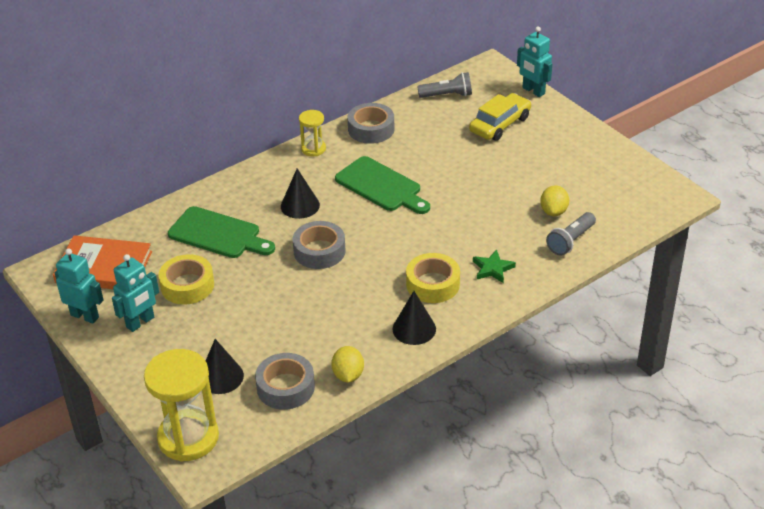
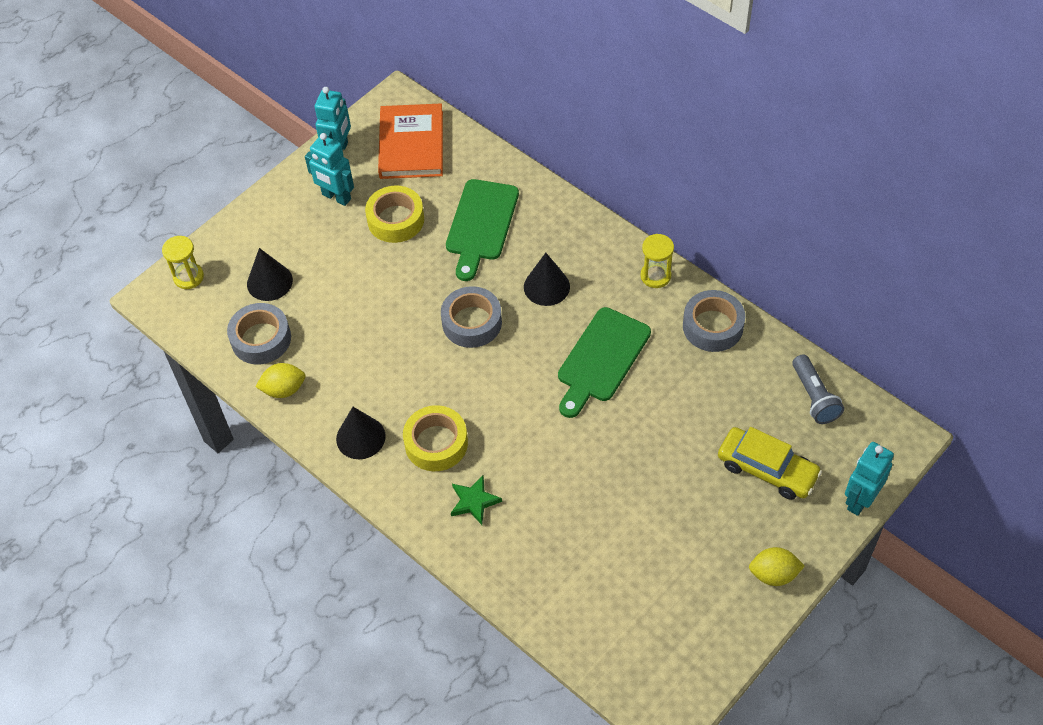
camera: 80 degrees right, 15 degrees up
(188, 438) = (188, 277): yellow hourglass -> yellow hourglass, size x0.51
(553, 211) = (597, 556): yellow lemon -> yellow lemon (773, 574)
(570, 241) = (542, 582): grey flashlight -> none

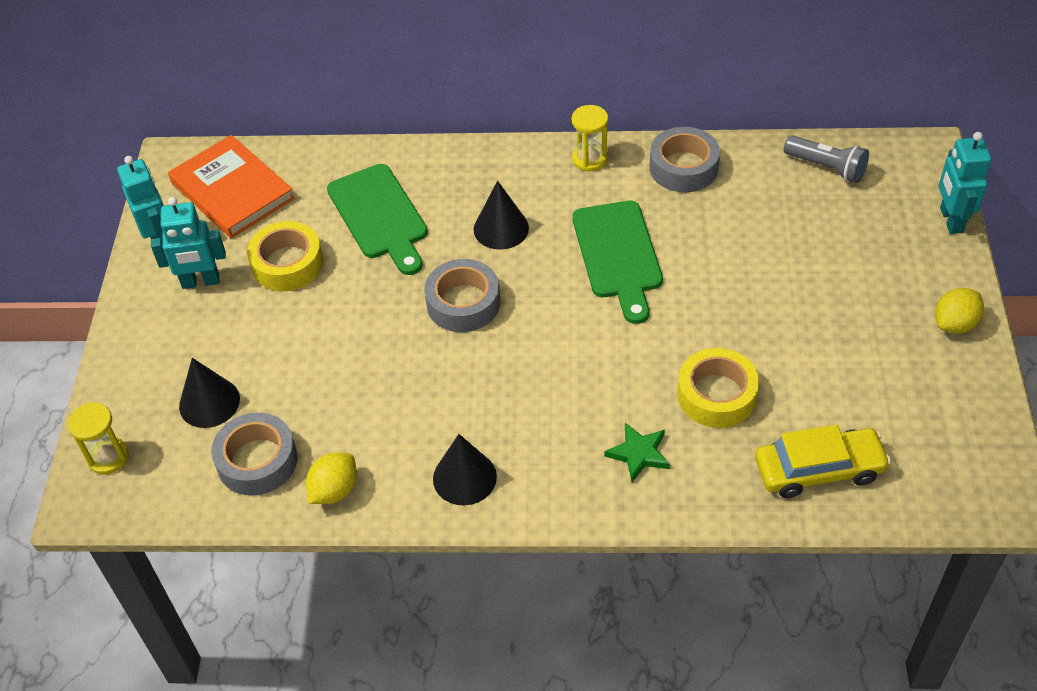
camera: 40 degrees left, 5 degrees down
(436, 443) = (546, 429): yellow tape -> yellow tape (716, 395)
(767, 469) = (855, 247): yellow car -> yellow car (819, 470)

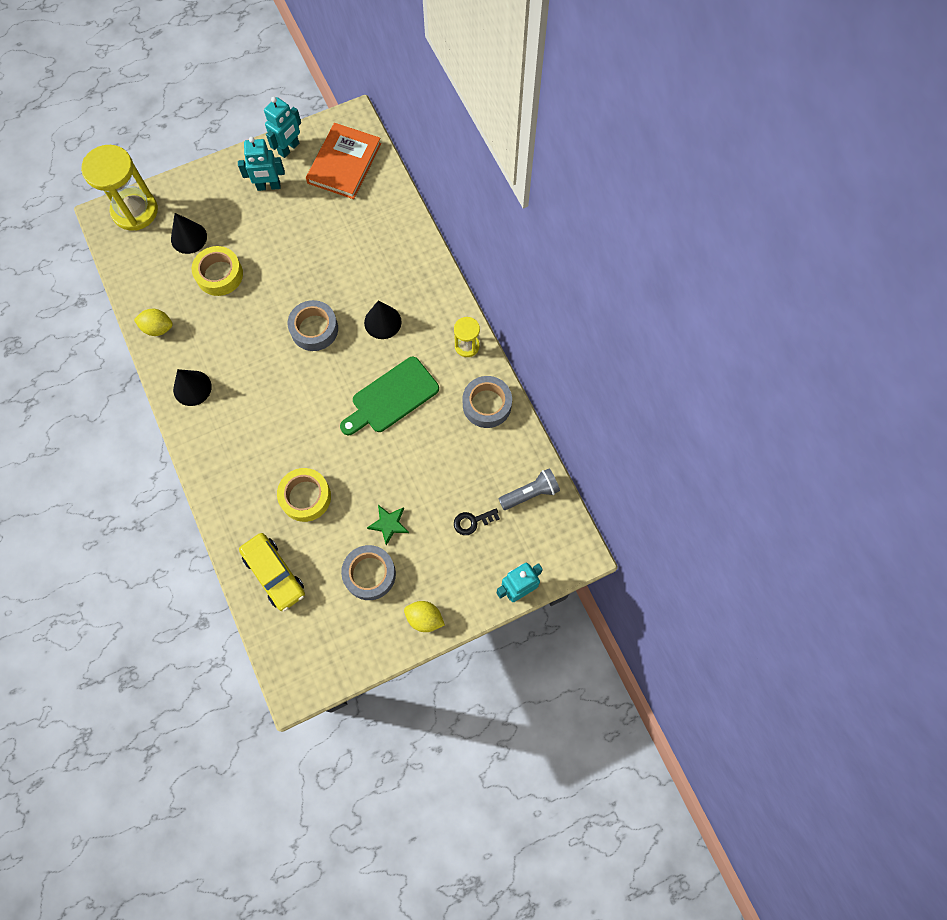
camera: 60 degrees right, 20 degrees up
(108, 457) = (135, 211): yellow hourglass -> yellow hourglass, size x1.94
(200, 282) = (268, 186): turquoise robot -> turquoise robot turned 60 degrees counterclockwise
(257, 461) = (161, 281): grey tape -> grey tape (369, 574)
(287, 264) = (302, 222): yellow tape -> yellow tape (219, 275)
(379, 216) = (361, 251): green cutting board -> none
(639, 453) = (245, 471): green star -> green star (389, 524)
(826, 167) = (530, 493): grey flashlight -> grey flashlight turned 120 degrees counterclockwise
(839, 233) = (472, 521): none -> black key

